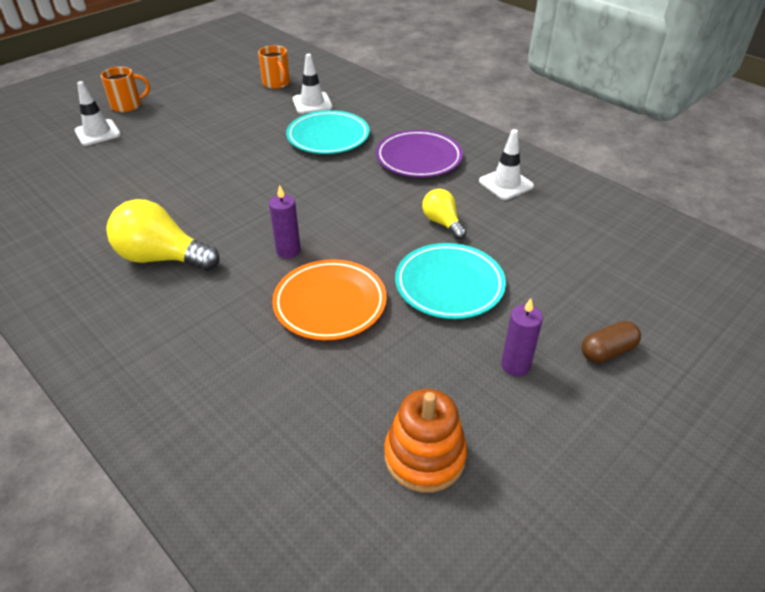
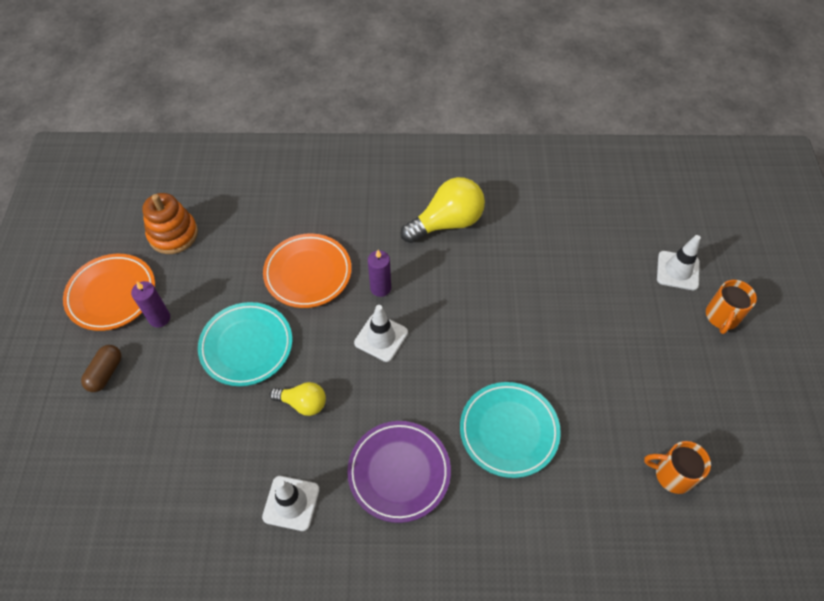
camera: 135 degrees right, 15 degrees up
(312, 103) = (592, 472): white traffic cone -> white traffic cone (381, 337)
(555, 432) = (112, 294): none -> orange plate

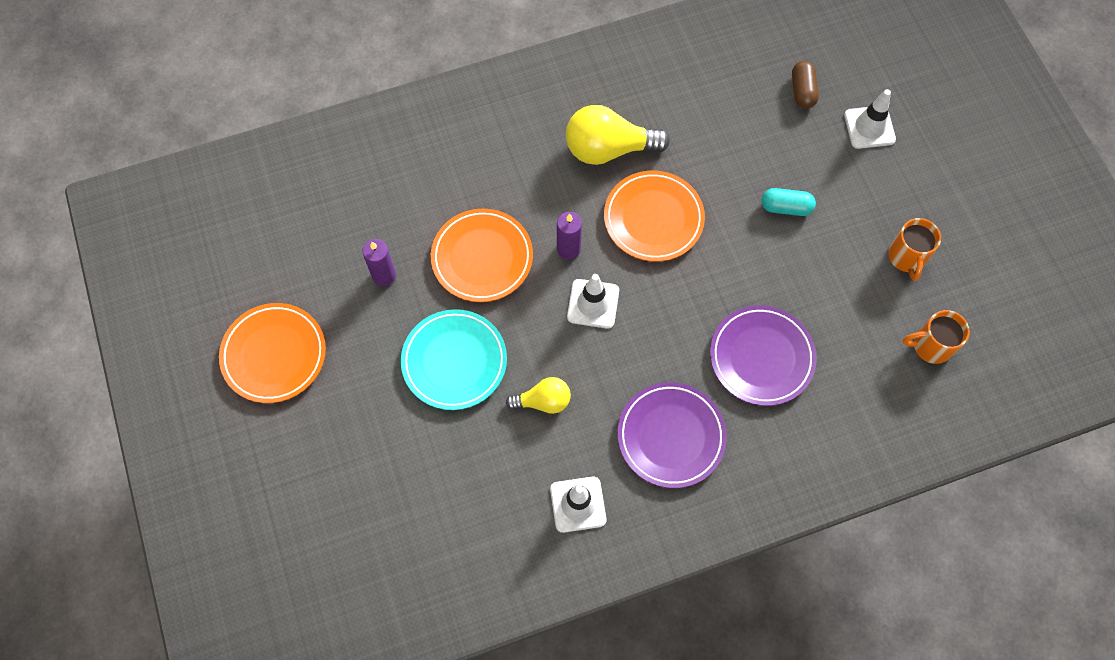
camera: 20 degrees left, 10 degrees up
(105, 373) = (316, 442): brown capsule -> brown capsule (802, 91)
(159, 318) = (343, 363): purple candle -> purple candle (384, 275)
(173, 234) = (306, 262): orange stacking toy -> none
(447, 223) = (608, 149): yellow light bulb -> yellow light bulb turned 135 degrees counterclockwise
(461, 286) = (653, 219): none -> orange plate
(509, 431) = (761, 357): turquoise plate -> purple plate
(579, 312) = (786, 207): none -> turquoise capsule
(722, 317) = (928, 165): orange mug -> orange mug (907, 257)

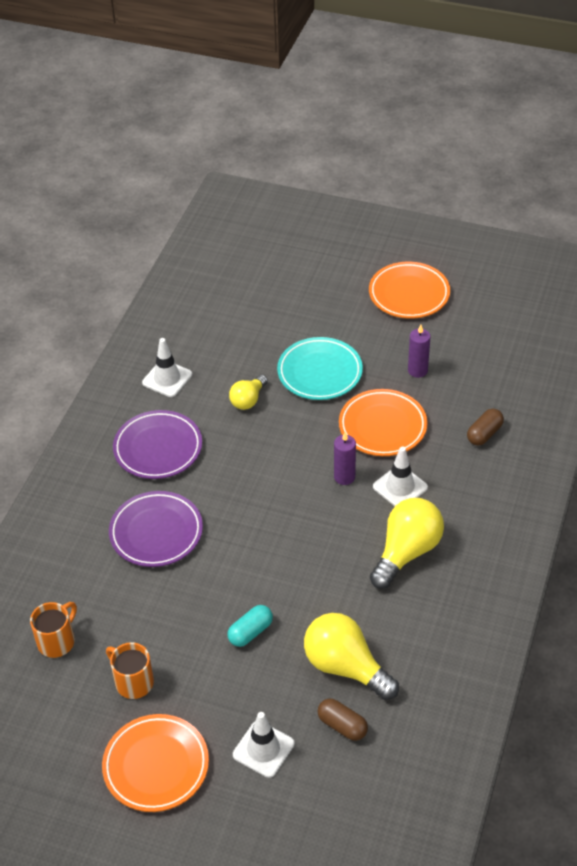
camera: 130 degrees right, 20 degrees down
(425, 171) = (484, 434): none -> brown capsule
(593, 304) = (289, 465): white traffic cone -> white traffic cone (400, 487)
(653, 219) = (321, 541): orange plate -> orange plate (156, 766)
(753, 121) = (345, 667): none -> yellow light bulb

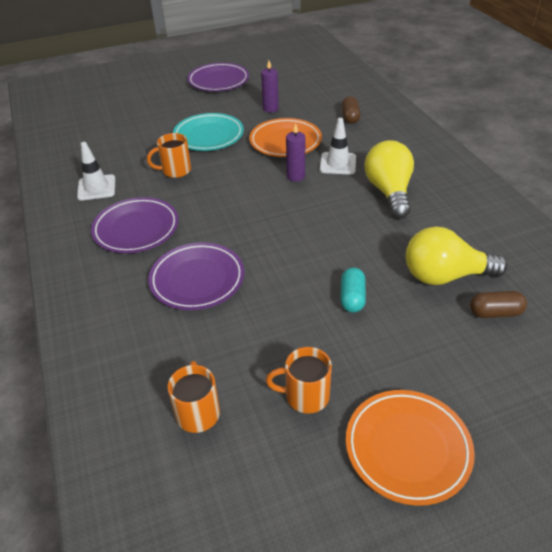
camera: 40 degrees left, 5 degrees down
(248, 400) = (175, 170): yellow light bulb -> orange mug
(263, 749) = (468, 369): white traffic cone -> none
(409, 294) = (218, 81): orange plate -> purple plate

